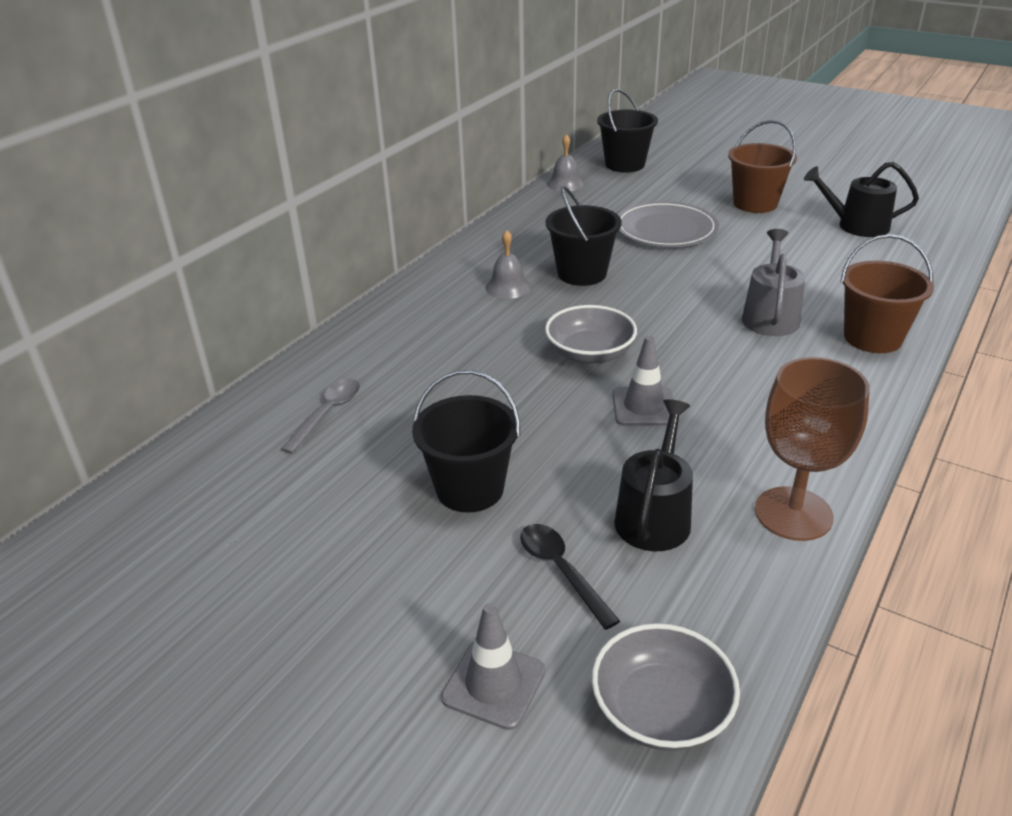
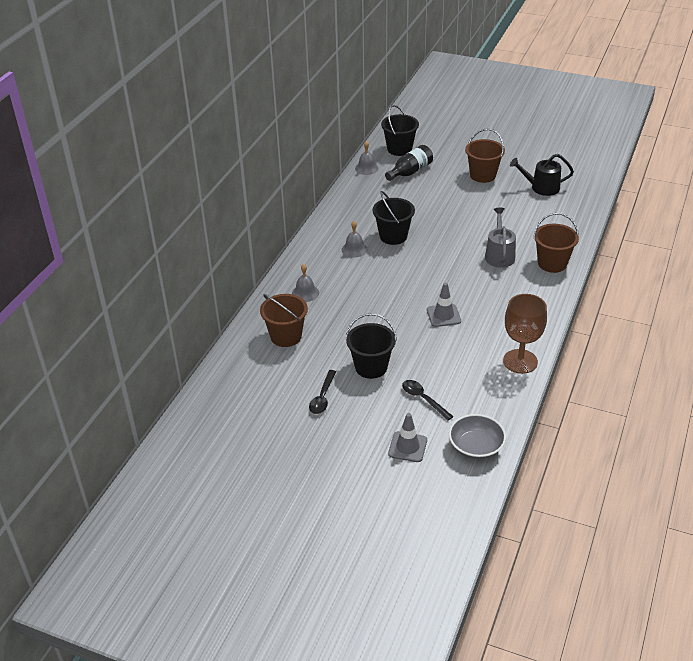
camera: 10 degrees left, 5 degrees up
(328, 413) = (286, 336): grey spoon -> brown bucket
(346, 540) = (322, 397): none -> black spoon
(396, 345) = (305, 293): none -> grey bell
(590, 353) = (410, 287): grey bowl -> none
(634, 192) = (410, 172): none -> black bottle
(654, 516) = (459, 370): black watering can -> none
(665, 229) = (434, 200): grey plate -> none

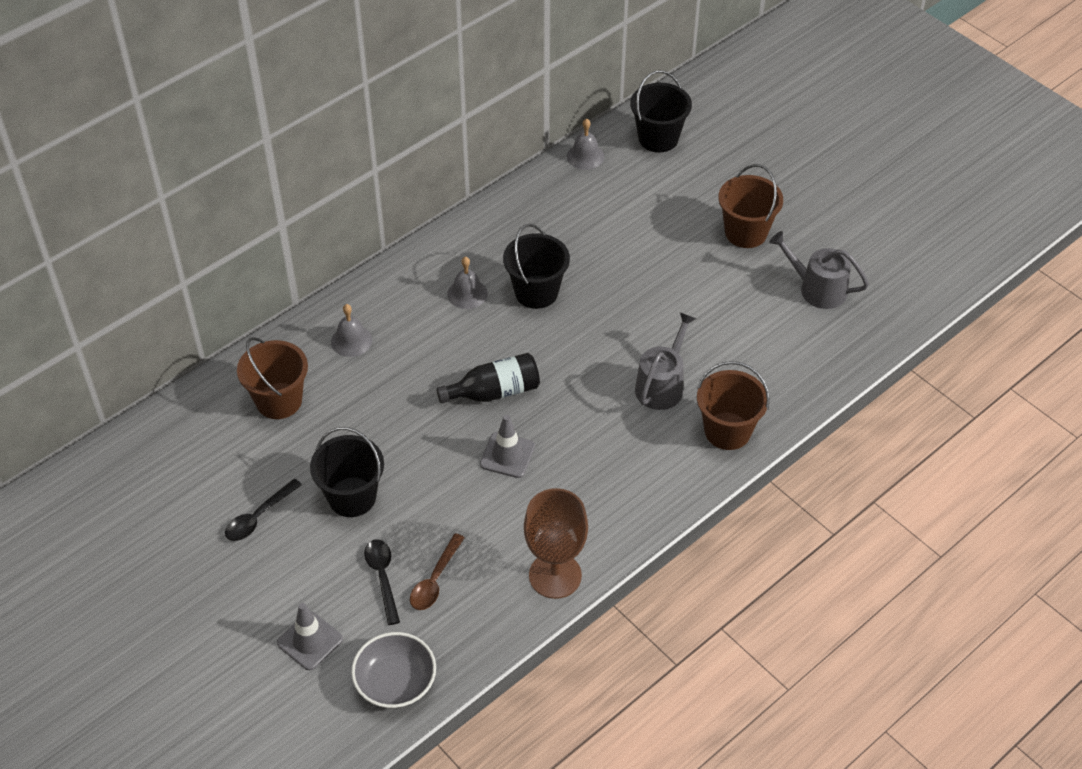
camera: 25 degrees right, 10 degrees up
(410, 172) = (643, 186): black bottle -> black bottle (494, 392)
(455, 389) = (435, 580): none -> brown spoon
(541, 187) = (817, 289): black watering can -> grey watering can

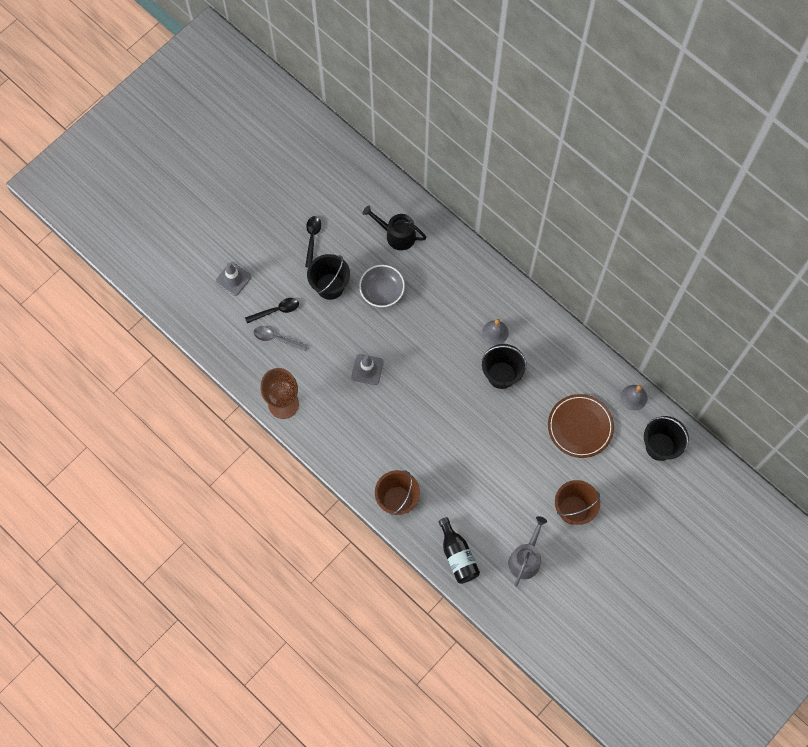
camera: 85 degrees right, 20 degrees up
(258, 517) = (312, 238): black spoon -> black spoon turned 60 degrees clockwise
(279, 401) = (397, 235): brown bucket -> black watering can
(351, 340) = (448, 268): grey bell -> none
(395, 682) = (210, 326): grey bowl -> grey bowl (382, 291)
(435, 580) = (276, 338): brown spoon -> grey spoon
(494, 392) = (415, 357): black bottle -> black bottle (457, 556)
(624, 214) = (580, 427): none -> brown plate
(662, 385) = (430, 458): grey watering can -> none

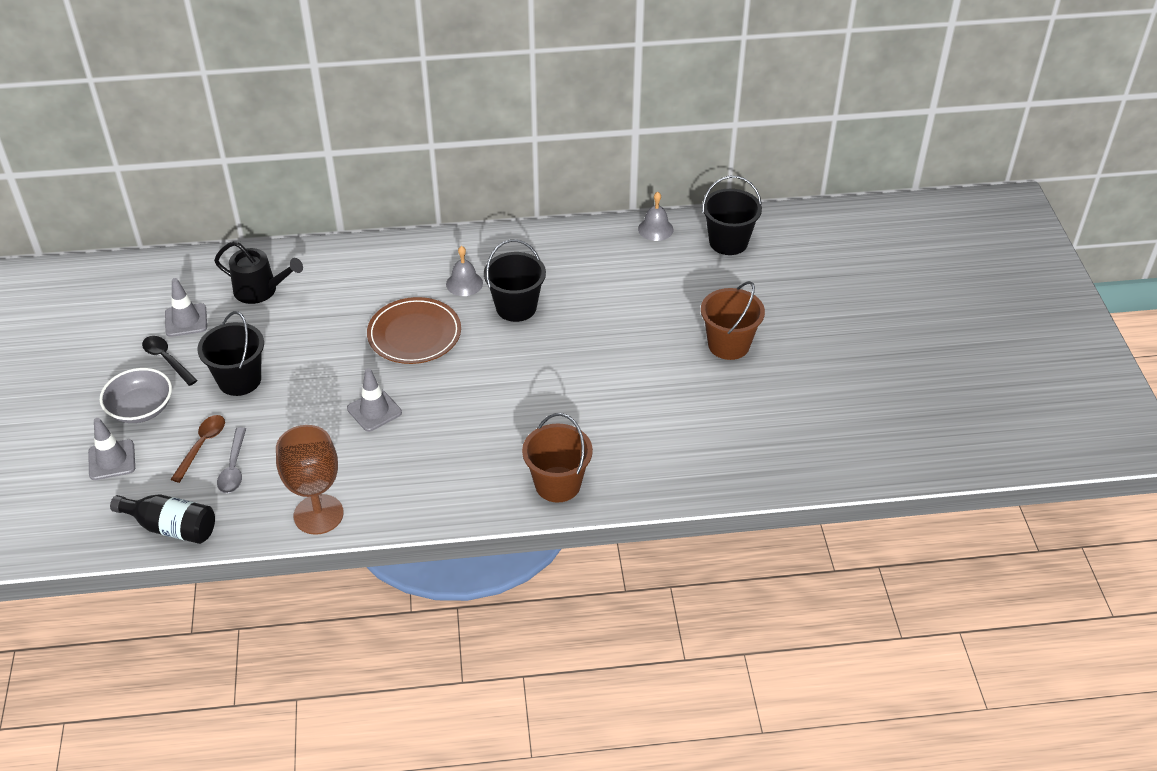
camera: 50 degrees left, 25 degrees down
(276, 310) = (202, 445): black spoon -> brown spoon
(276, 338) = (233, 468): grey spoon -> grey spoon turned 60 degrees counterclockwise
(344, 220) = (186, 320): none -> grey traffic cone
(382, 291) = (303, 341): grey bowl -> grey bowl (141, 408)
(397, 235) = (260, 290): black watering can -> black watering can turned 135 degrees counterclockwise
(457, 556) = (682, 473): black bottle -> black bottle (171, 527)
(525, 559) = (745, 417): grey watering can -> none
(580, 427) = (642, 284): brown plate -> brown plate (414, 334)

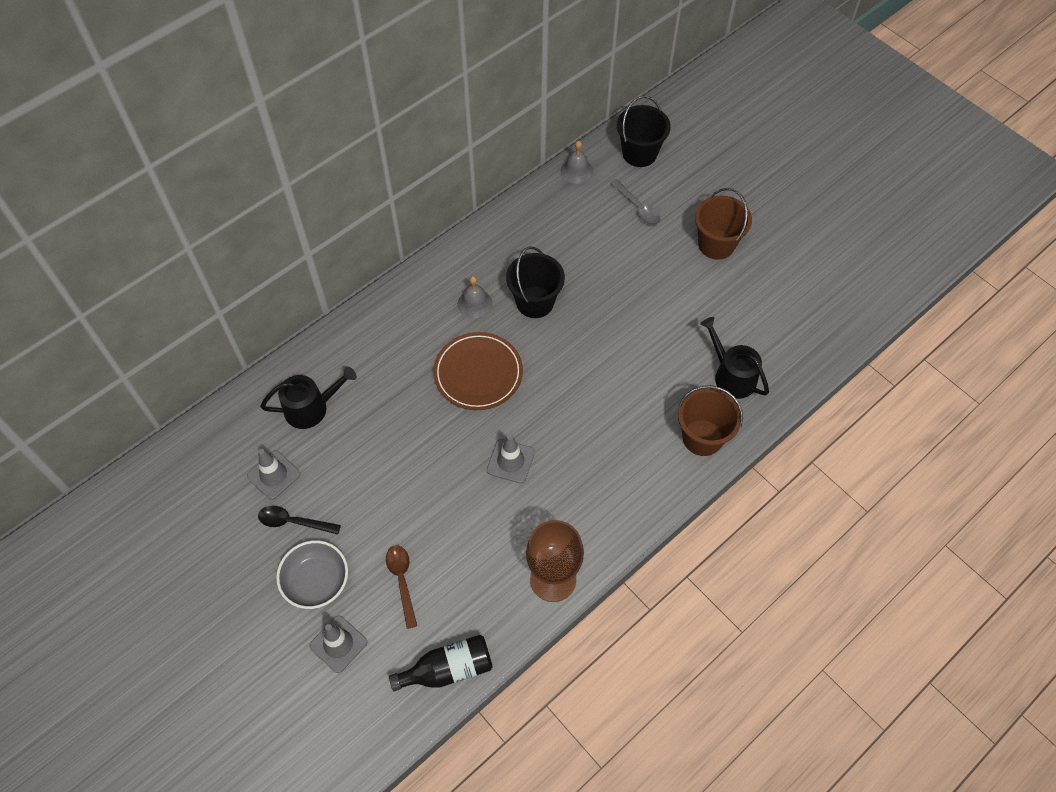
camera: 35 degrees left, 15 degrees up
(233, 468) = (447, 584): grey spoon -> grey spoon (638, 208)
(239, 380) = (375, 502): black bucket -> none
(635, 452) = (731, 376): none -> black watering can

